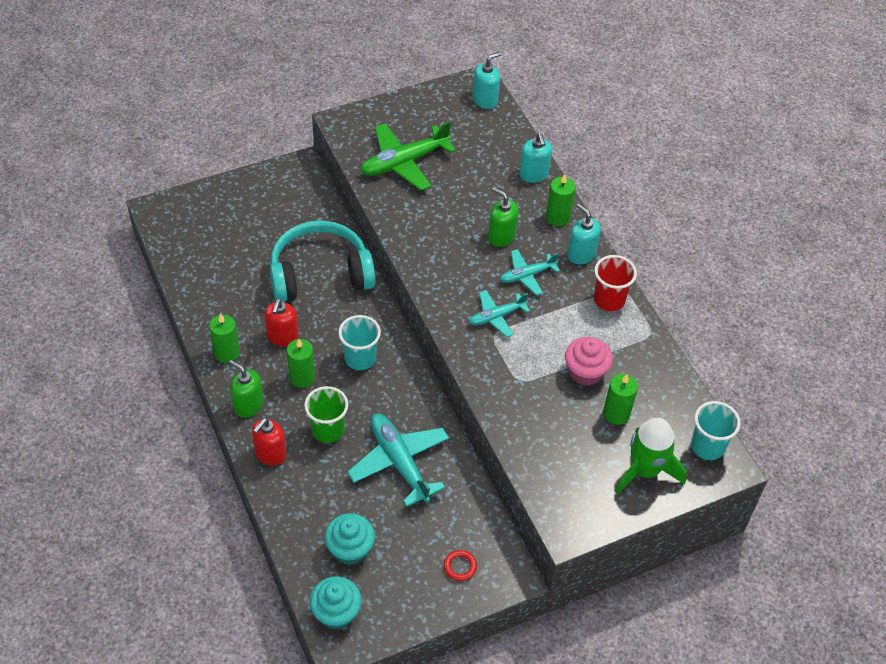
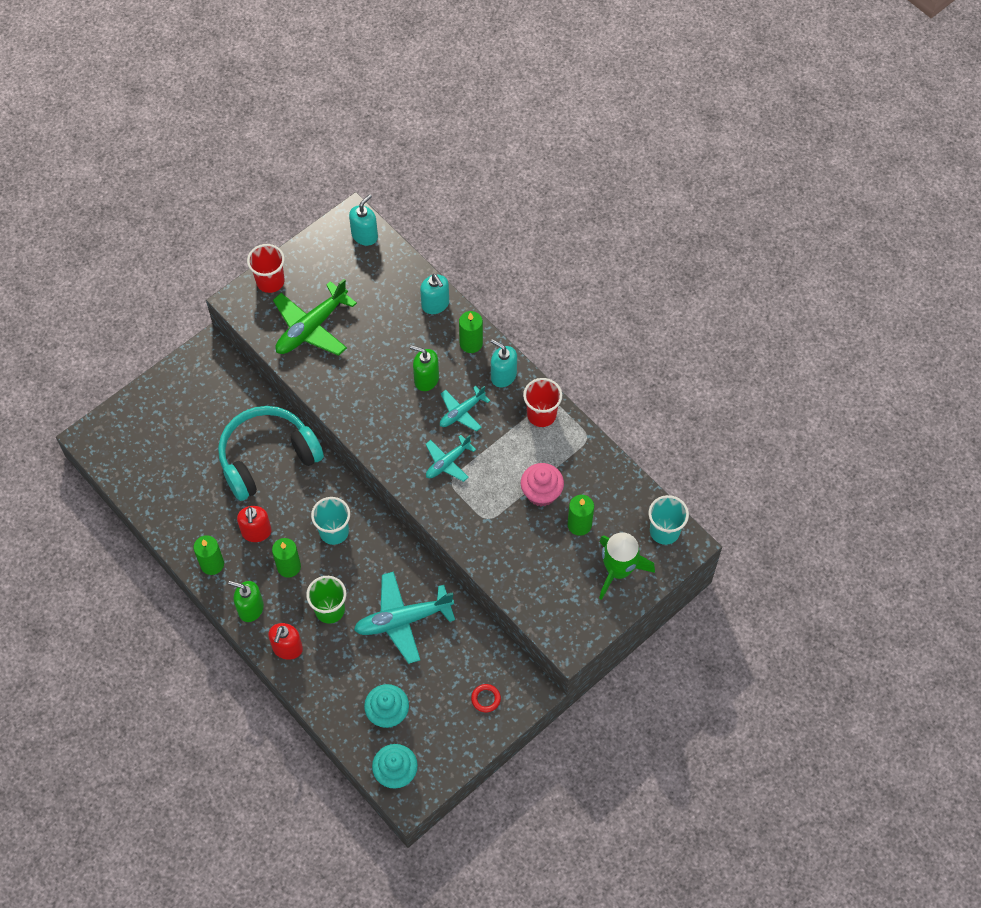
camera: 15 degrees left, 10 degrees up
(379, 114) = (270, 281): none -> red cup
(399, 462) = (402, 620): turquoise plane -> turquoise plane turned 60 degrees counterclockwise

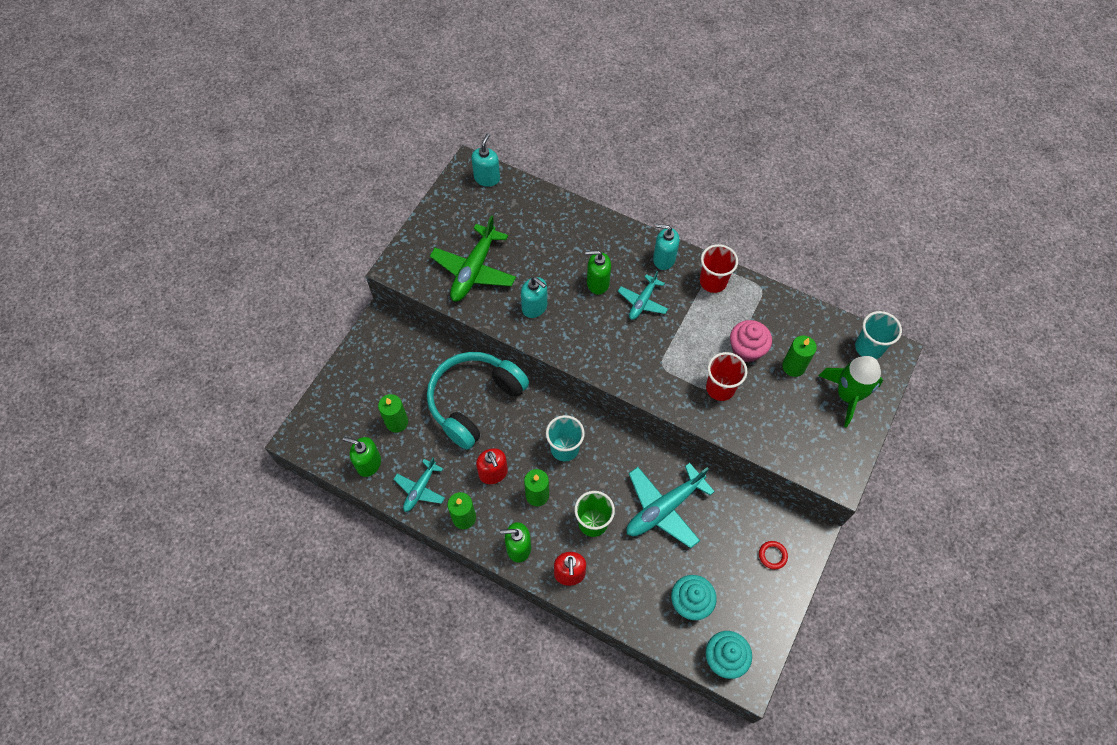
camera: 20 degrees left, 0 degrees up
(145, 483) = (368, 463): none -> green soap dispenser
(270, 281) = (419, 242): red cup -> red cup (720, 388)
(435, 304) = (576, 217): turquoise soap dispenser -> turquoise soap dispenser (534, 307)
(447, 462) = (651, 350): turquoise plane -> turquoise plane (420, 489)
(471, 343) = (622, 240): green candle -> green candle (397, 422)

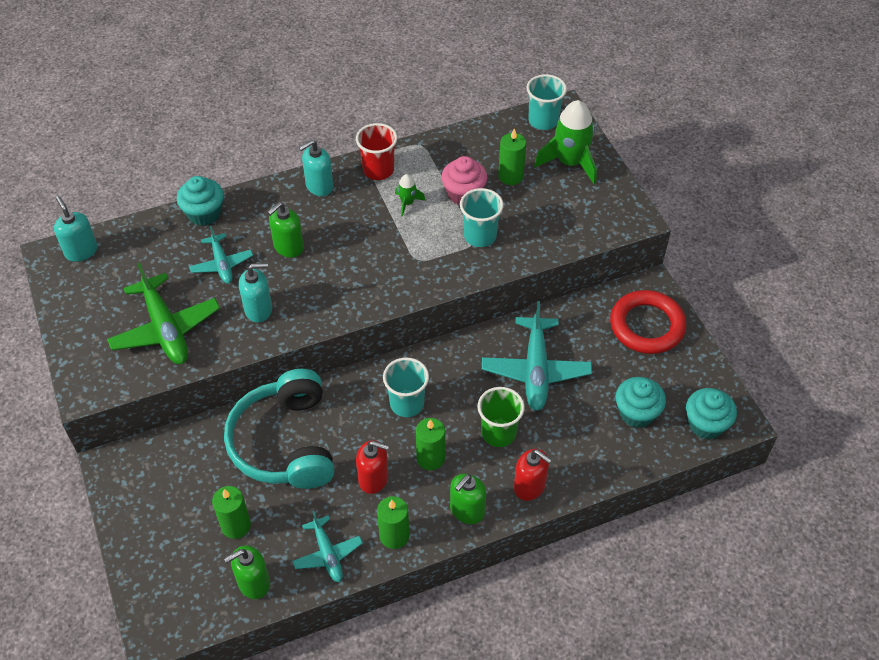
camera: 50 degrees left, 10 degrees down
(577, 215) = (204, 213): none -> turquoise cupcake
(642, 302) = (343, 229): turquoise plane -> turquoise plane (222, 264)
(703, 321) = (407, 203): none -> green rocket
(720, 388) = (480, 236): red cup -> turquoise cup
(772, 555) = (647, 326): red ring -> red ring, size x2.42

